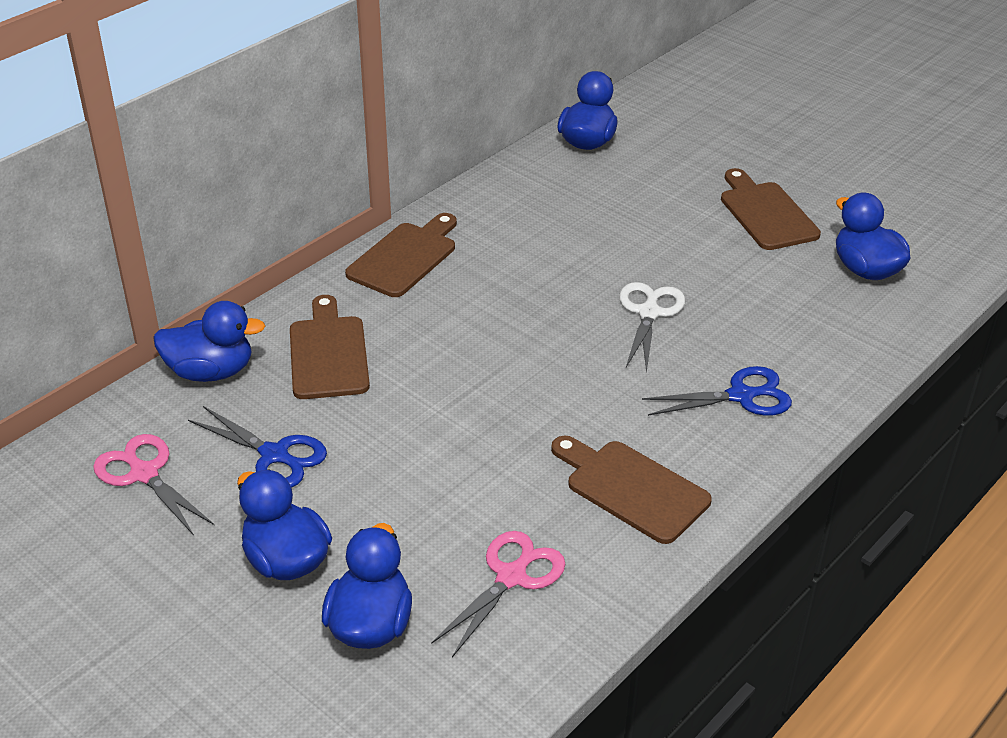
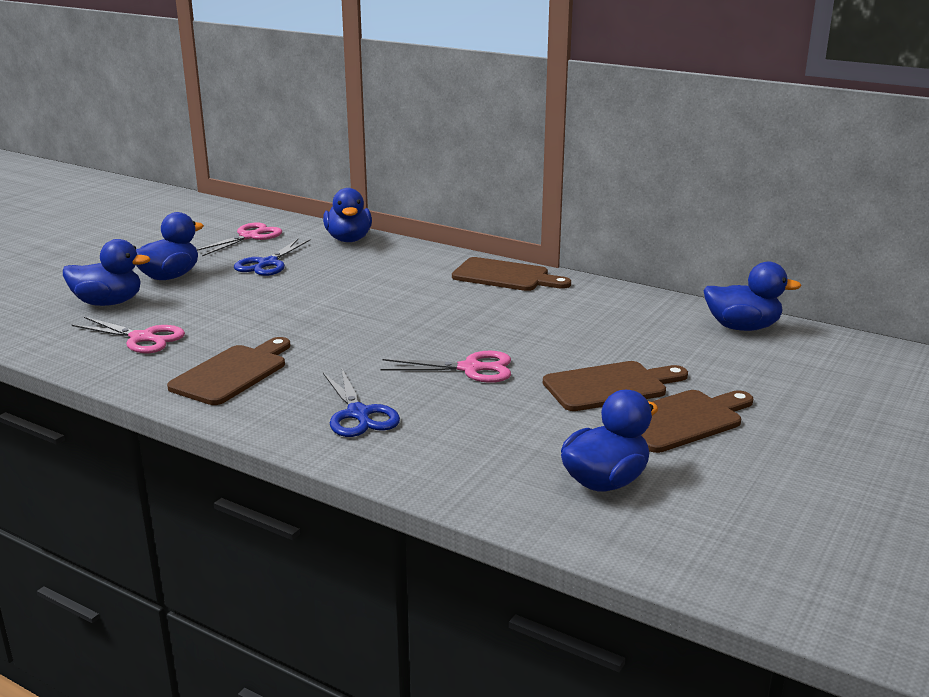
camera: 80 degrees right, 15 degrees down
(328, 353) = (377, 266): brown cutting board -> brown cutting board (610, 386)
(649, 313) = (470, 369): white scissors -> pink scissors

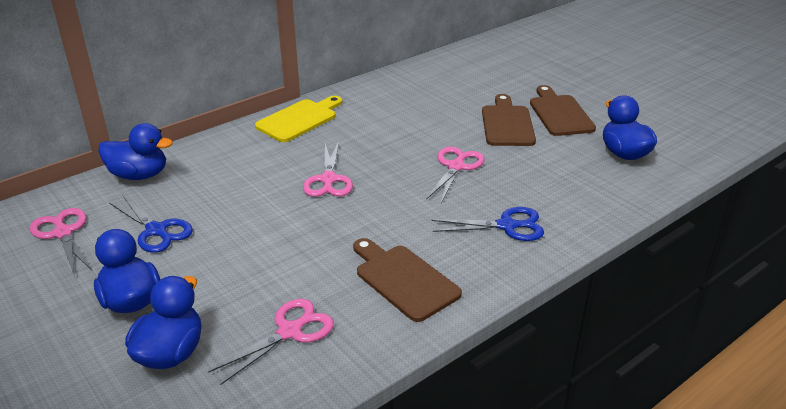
camera: 70 degrees left, 10 degrees up
(394, 310) = (328, 179): none -> pink scissors
(505, 276) = (299, 119): brown cutting board -> yellow cutting board
(742, 327) = (448, 64): blue duck -> none

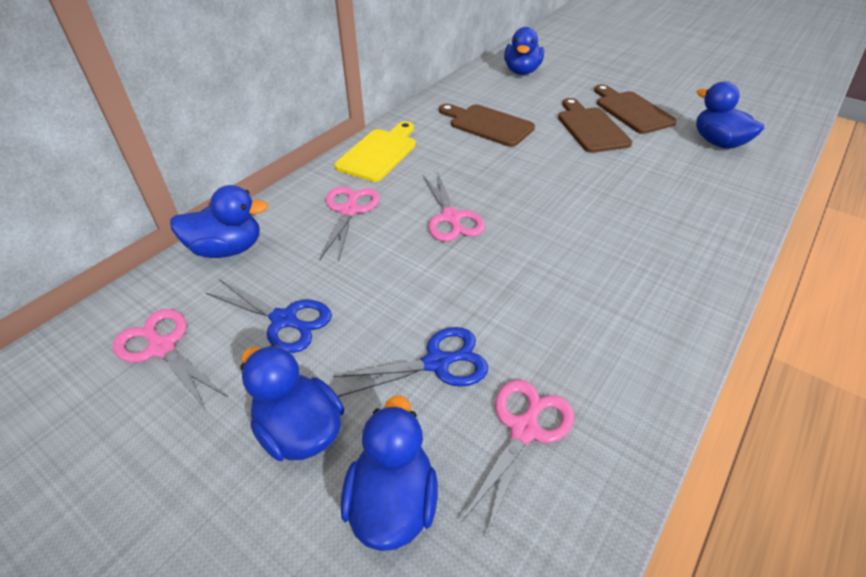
camera: 15 degrees left, 10 degrees up
(404, 279) = (608, 327): brown cutting board -> brown cutting board (488, 124)
(456, 167) = (573, 181): pink scissors -> pink scissors (349, 211)
(477, 64) = (521, 71): none -> blue duck
(507, 226) = (668, 240): blue scissors -> blue scissors (437, 363)

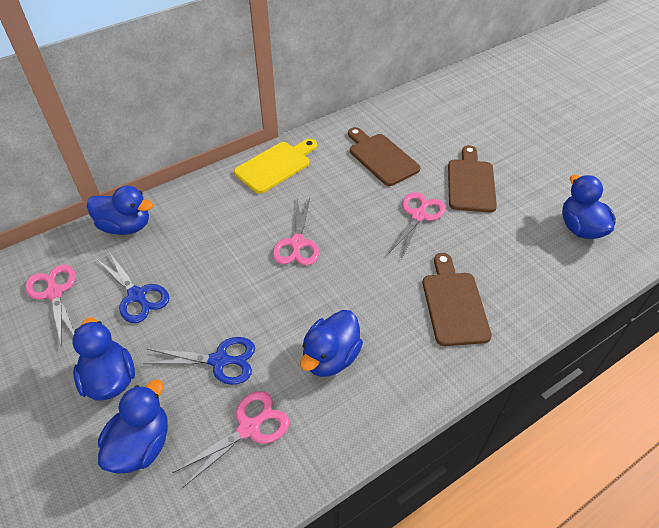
camera: 20 degrees right, 5 degrees up
(349, 211) = (225, 216): pink scissors -> pink scissors (418, 216)
(521, 71) = (448, 103): blue duck -> blue duck (330, 357)
(631, 111) = (523, 172): brown cutting board -> brown cutting board (454, 304)

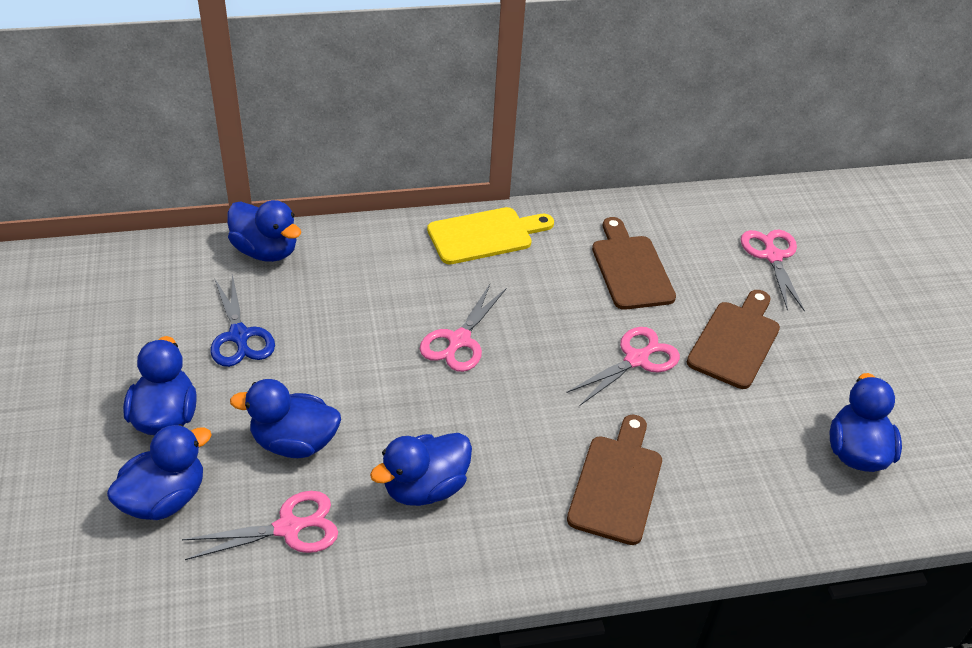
camera: 20 degrees right, 5 degrees down
(54, 293) = (151, 301): pink scissors -> pink scissors (772, 256)
(219, 361) = (294, 442): blue scissors -> blue duck

